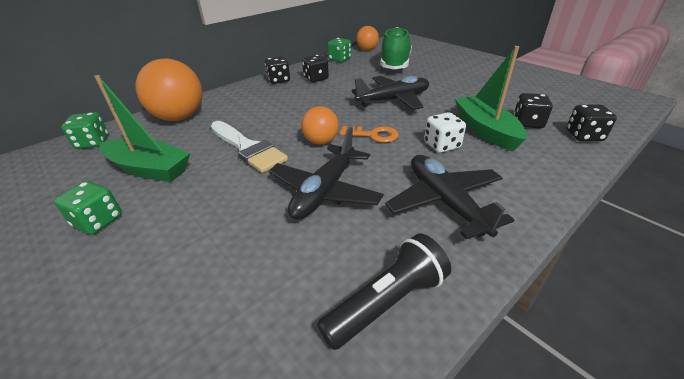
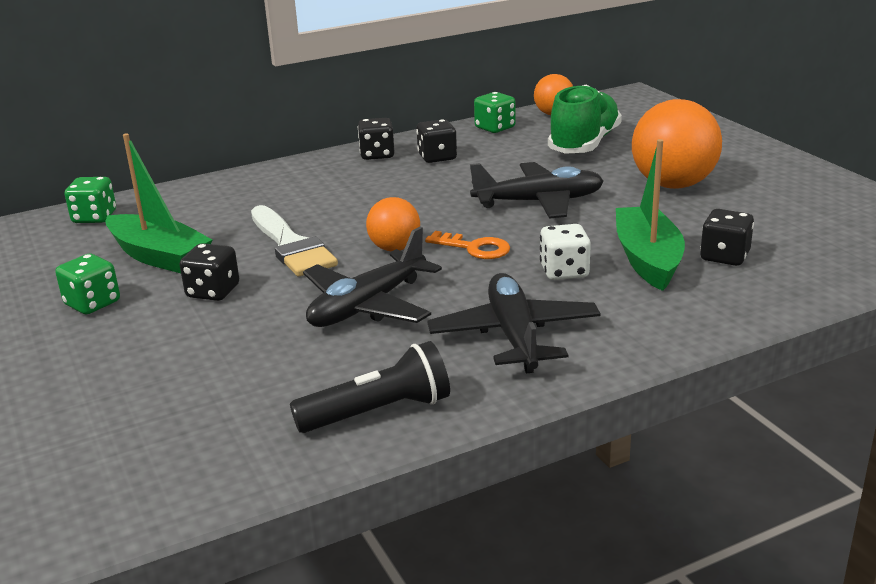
camera: 15 degrees right, 10 degrees down
(179, 117) = (213, 196): orange ball -> orange ball (673, 184)
(584, 136) = (796, 283): black dice -> black dice (213, 291)

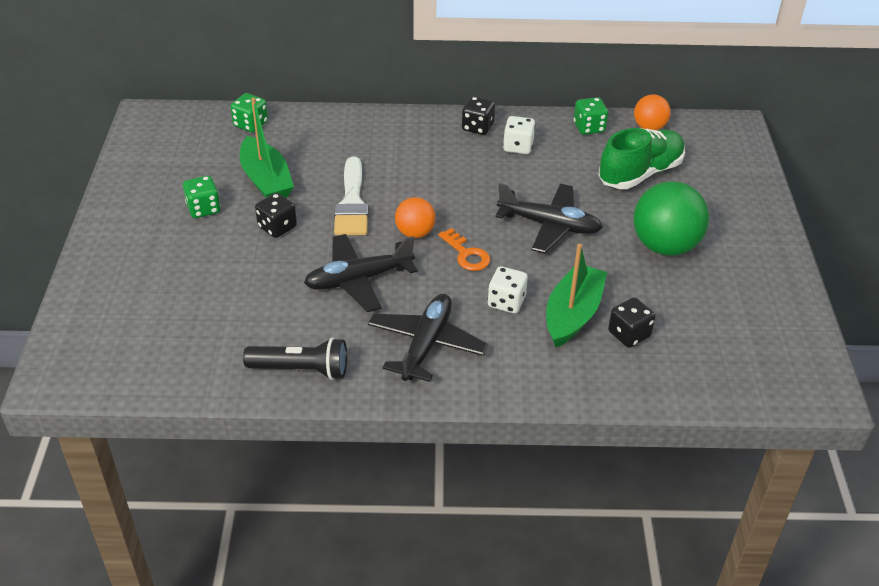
camera: 25 degrees right, 15 degrees up
(437, 157) = (518, 146): black dice -> white dice
(673, 184) = (665, 246): orange ball -> green ball

